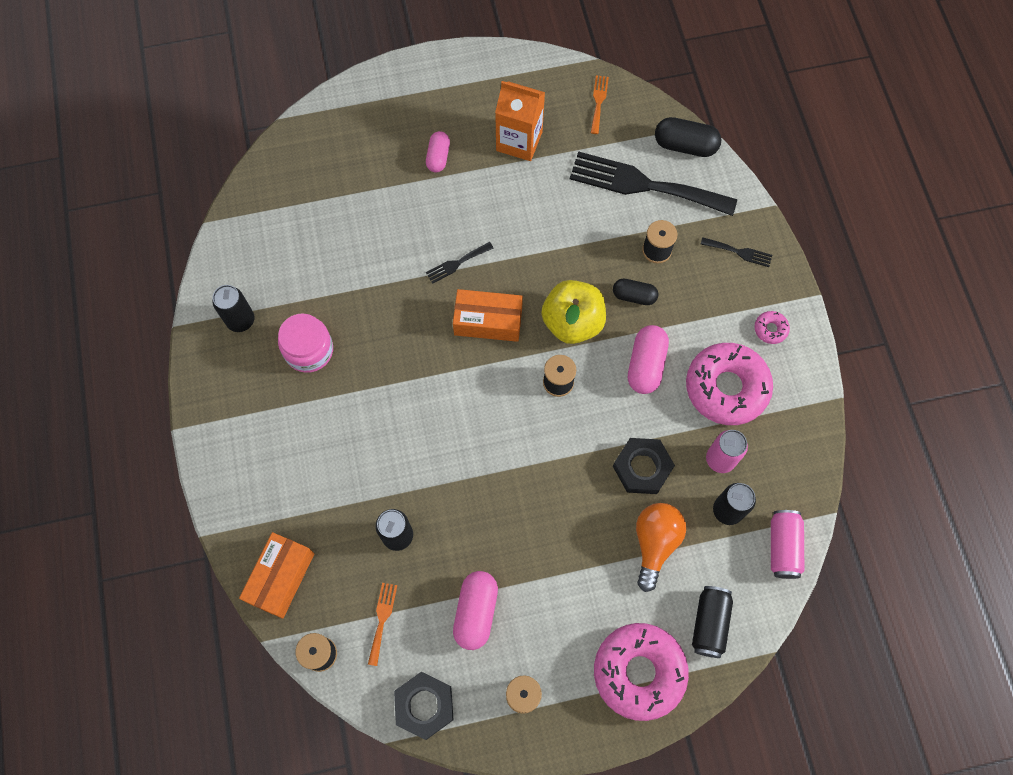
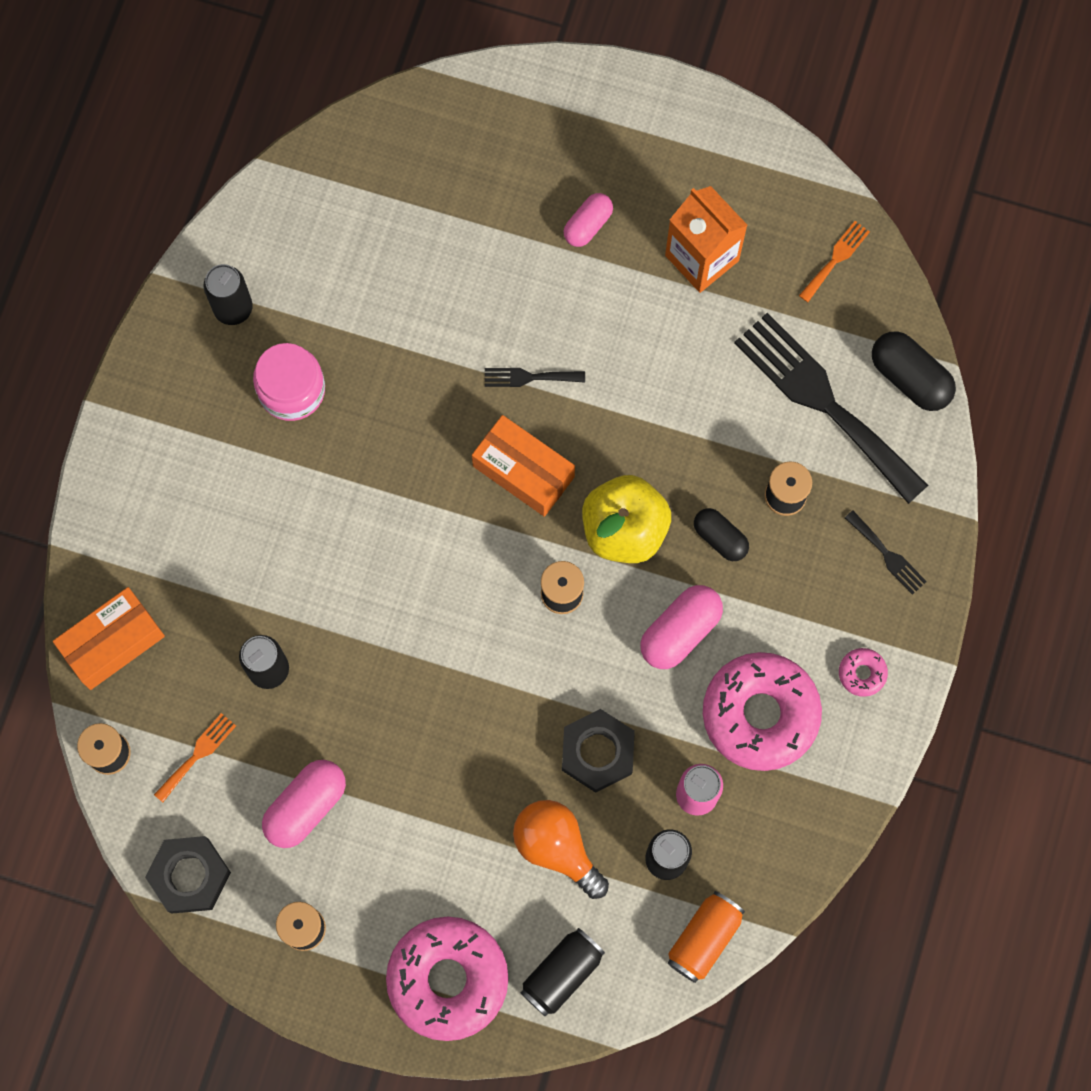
camera: 30 degrees right, 5 degrees up
(655, 543) = (557, 848): orange light bulb -> orange light bulb turned 90 degrees counterclockwise
(783, 547) = (704, 938): pink can -> orange can

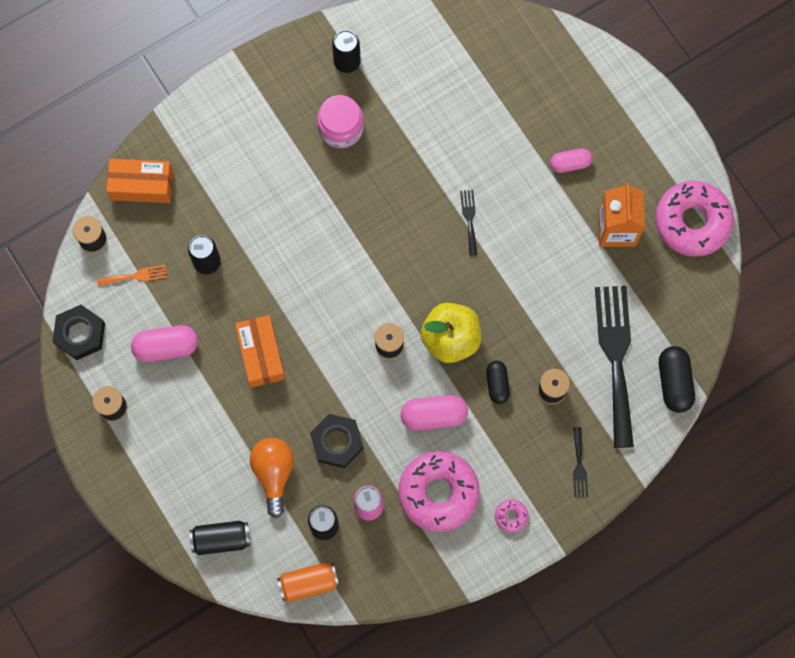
camera: 40 degrees right, 0 degrees up
(448, 979) = (162, 493): pink donut -> pink donut (692, 222)
(523, 471) = (424, 266): orange box -> orange box (261, 354)
(529, 377) = (469, 219): black fork -> black fork turned 45 degrees clockwise
(836, 259) = (689, 287): orange fork -> none

